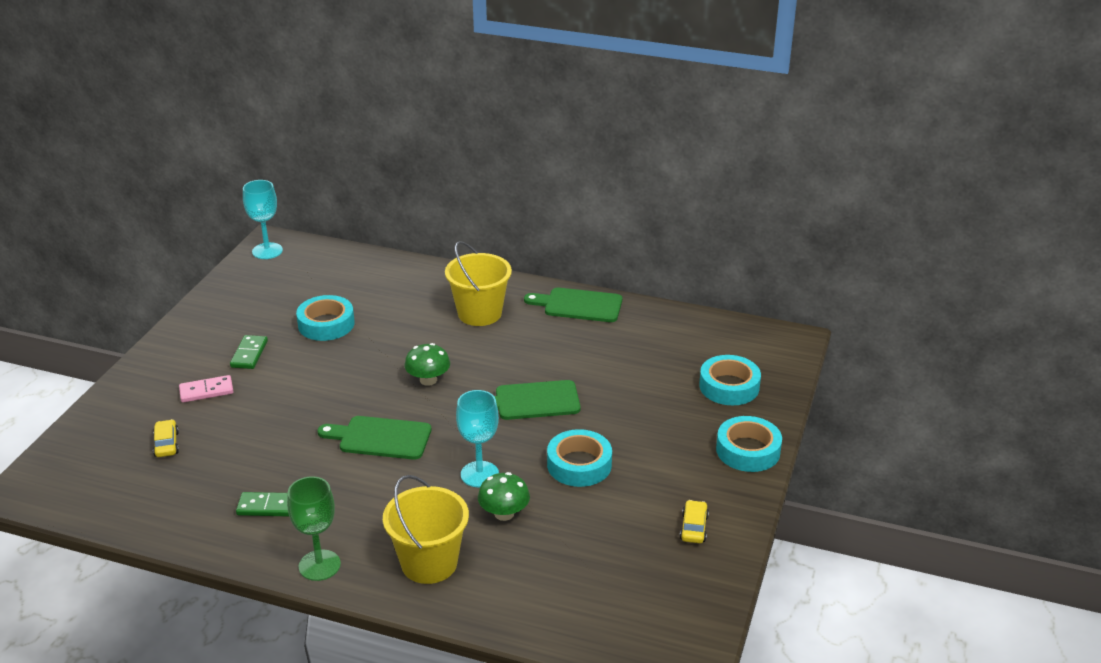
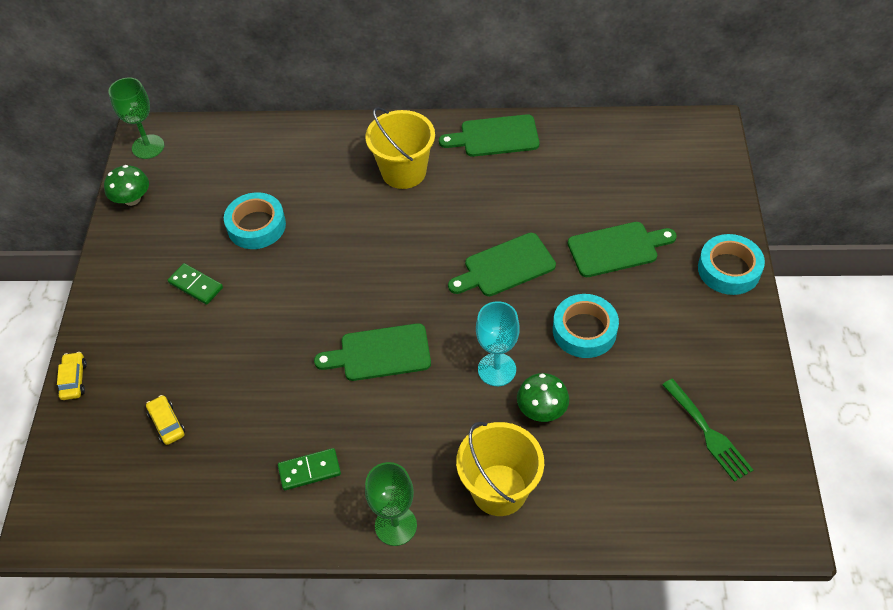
camera: 15 degrees left, 20 degrees up
(206, 391) = (174, 345): pink domino -> none
(249, 354) = (196, 285): green domino -> green domino turned 45 degrees counterclockwise
(267, 251) = (148, 147): turquoise goblet -> green goblet
(428, 380) = (393, 268): green mushroom -> green mushroom (132, 199)
(646, 411) = (616, 249): none -> green cutting board
(654, 570) = (708, 433): none -> green fork
(693, 527) = (721, 373): yellow car -> yellow car (74, 380)
(729, 386) = (678, 198): turquoise tape -> none

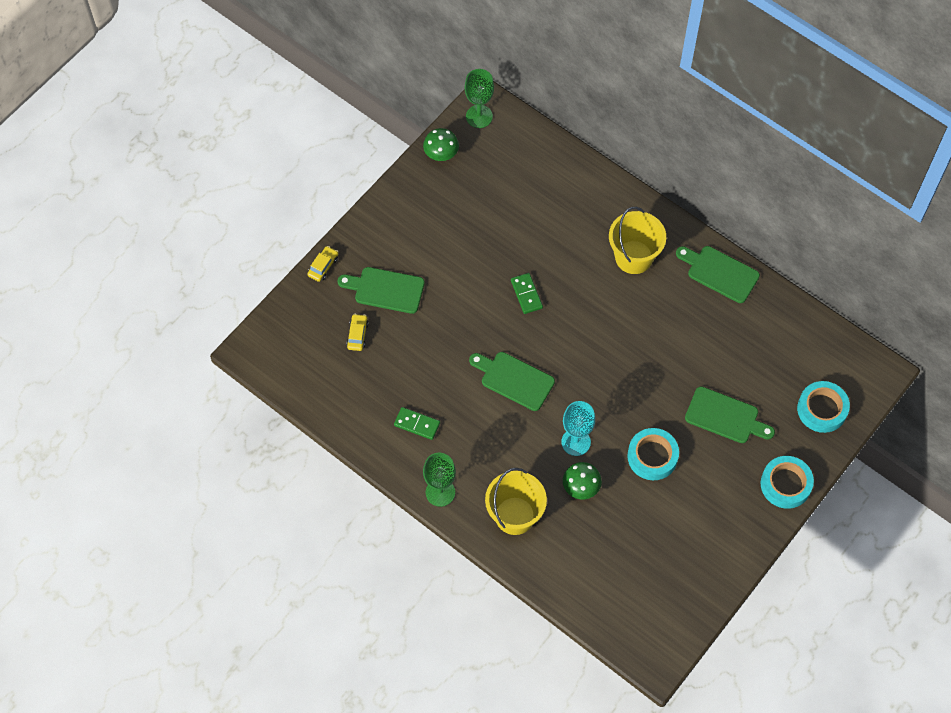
camera: 35 degrees right, 10 degrees up
(196, 285) = (437, 250): green domino -> green domino (526, 294)
(256, 226) = (505, 231): turquoise tape -> turquoise tape (822, 409)
(505, 267) = (641, 377): green cutting board -> green cutting board (385, 290)
(708, 433) = (667, 575): green fork -> none

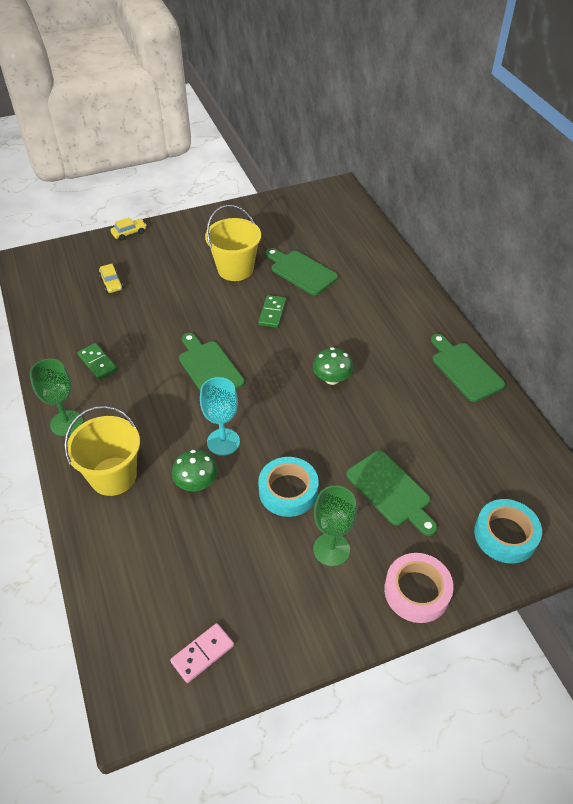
camera: 30 degrees right, 15 degrees down
(357, 335) = (111, 283): yellow car -> yellow car turned 120 degrees clockwise
(385, 290) = (161, 264): green cutting board -> green cutting board (301, 271)
(441, 153) = (280, 203): green mushroom -> green mushroom (332, 378)
(479, 116) = (328, 193): green goblet -> green goblet (331, 549)
(633, 257) = (389, 325): yellow bucket -> yellow bucket (235, 269)
(675, 603) = (202, 653): none -> pink domino
(785, 484) = (417, 591): turquoise tape -> pink tape

